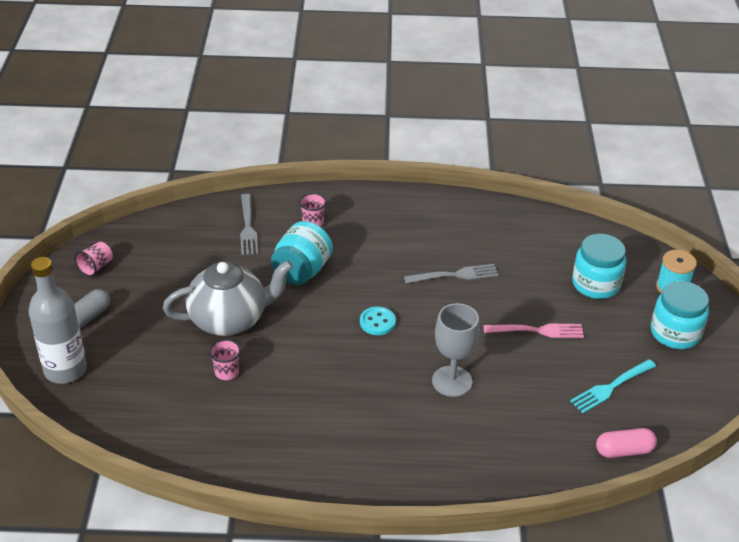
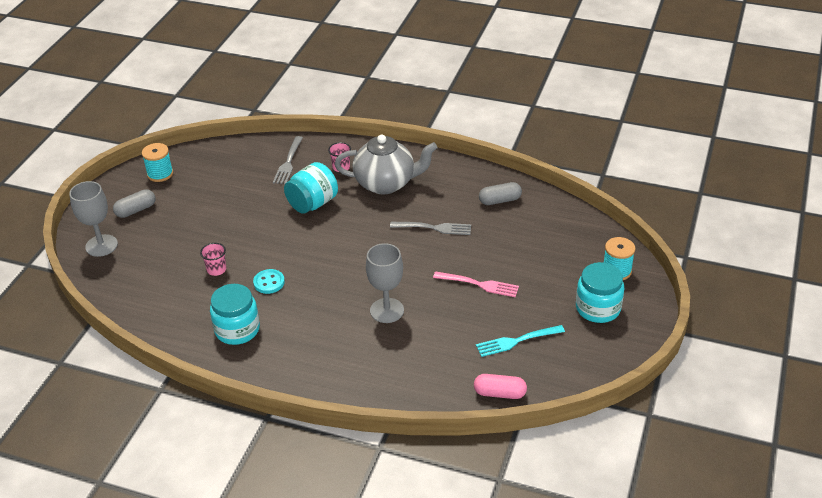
camera: 20 degrees right, 0 degrees up
(65, 370) = (101, 245): grey bottle -> grey goblet
(96, 267) = (160, 174): pink cup -> turquoise spool
(229, 320) = (238, 231): grey teapot -> grey teapot (386, 183)
(377, 322) = (351, 253): turquoise button -> turquoise button (269, 282)
(510, 231) = (500, 200): none -> grey capsule
(595, 284) = (550, 256): turquoise jar -> turquoise jar (237, 330)

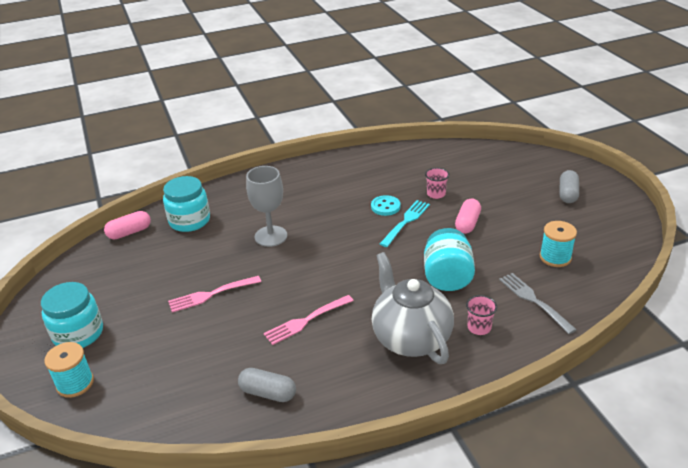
camera: 140 degrees right, 5 degrees down
(101, 245) = (539, 165): grey goblet -> none
(160, 174) = (611, 226): turquoise spool -> turquoise spool (555, 257)
(237, 330) = (362, 174): turquoise jar -> turquoise jar (189, 221)
(238, 231) = (467, 223): none -> pink capsule
(386, 183) = (410, 338): grey teapot -> grey teapot turned 105 degrees clockwise
(433, 228) = (307, 320): grey fork -> pink fork
(500, 200) = (268, 393): grey capsule -> grey capsule turned 75 degrees clockwise
(517, 341) = (140, 270): turquoise fork -> turquoise fork (406, 222)

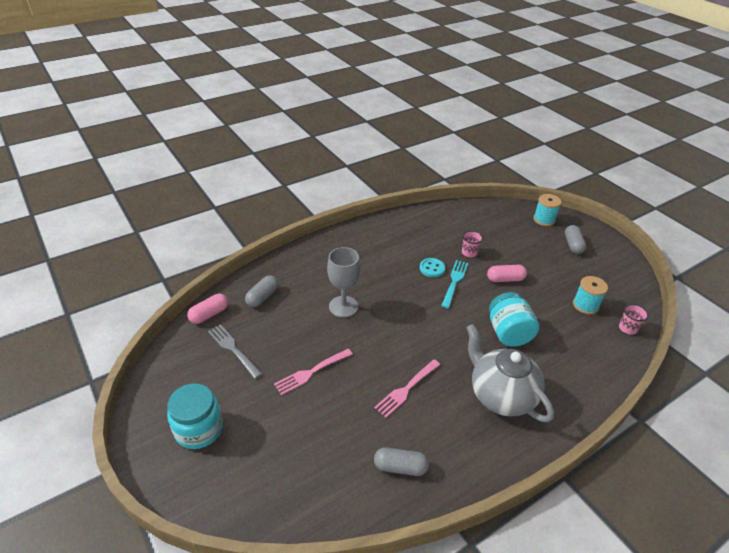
camera: 15 degrees left, 5 degrees up
(75, 383) = (215, 483): turquoise spool -> turquoise spool (544, 220)
(189, 221) = (262, 297): turquoise jar -> grey capsule
(467, 223) = (505, 279): pink capsule -> pink capsule turned 75 degrees clockwise
(479, 327) = (552, 378): pink cup -> pink cup (627, 328)
(534, 301) = (585, 348): grey fork -> grey fork (233, 349)

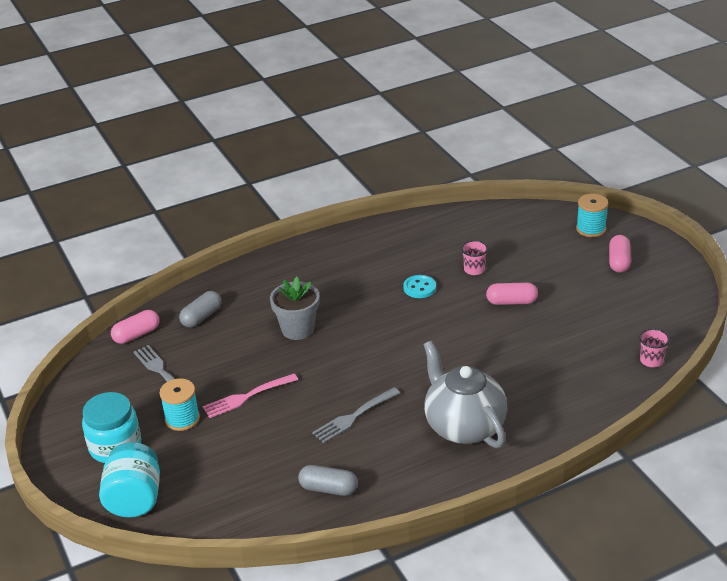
camera: 10 degrees right, 5 degrees down
(343, 306) = (297, 329): grey goblet -> grey flower pot
(407, 388) = (354, 416): pink fork -> grey fork
(454, 282) = (444, 304): turquoise fork -> none
(508, 333) = (495, 362): turquoise jar -> turquoise jar (135, 499)
(573, 245) = (618, 261): grey capsule -> pink capsule
(585, 305) = (606, 334): turquoise spool -> turquoise spool (182, 419)

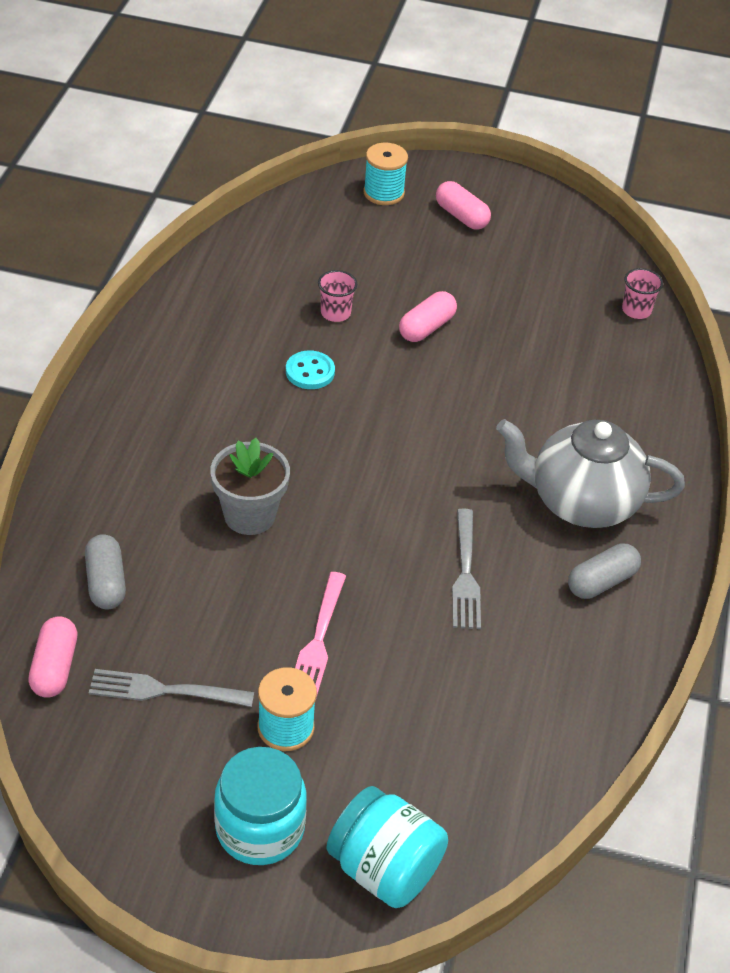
camera: 55 degrees left, 10 degrees up
(328, 489) = (561, 675): grey capsule -> grey capsule (601, 582)

